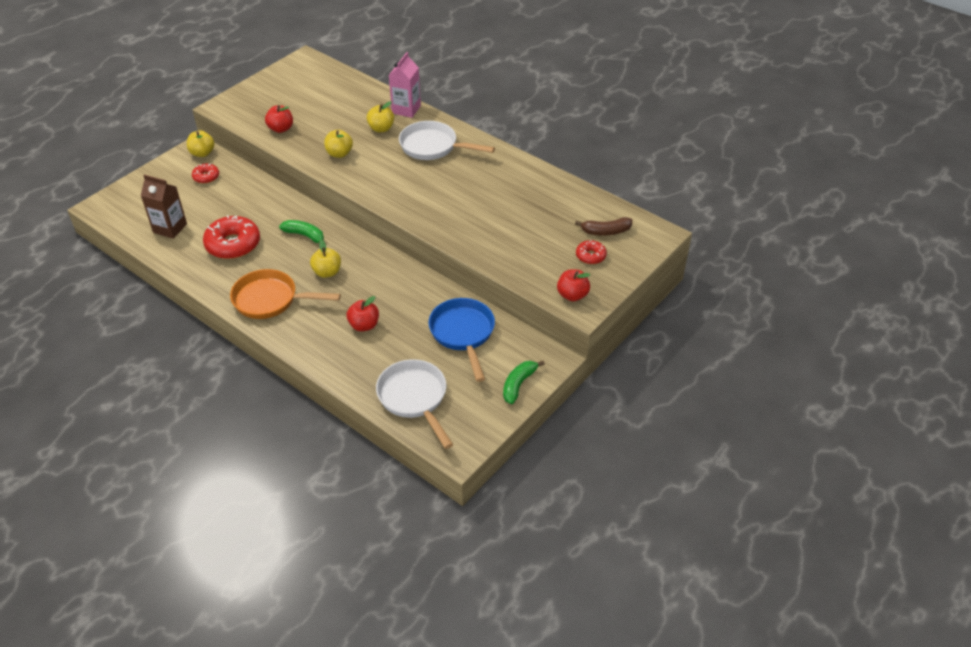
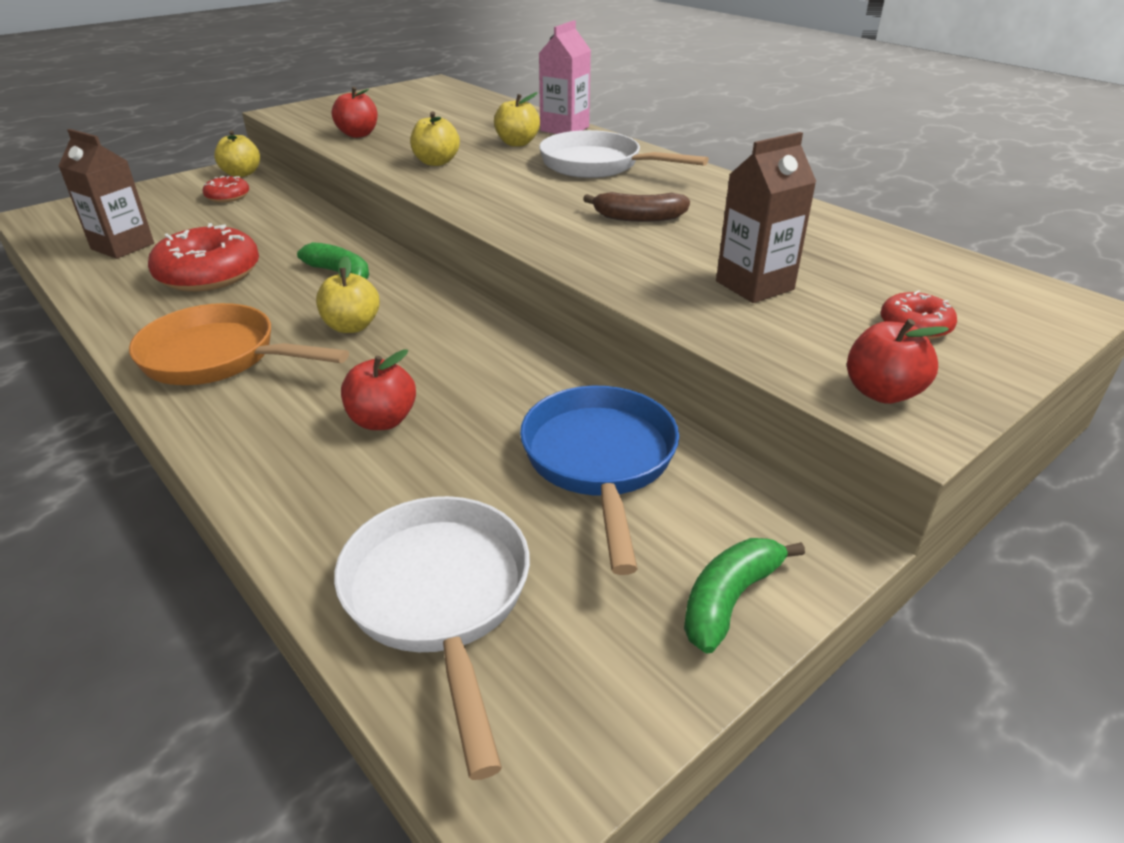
camera: 10 degrees right, 10 degrees down
(522, 238) = (754, 285): none -> brown carton
(605, 231) = (941, 291): brown banana -> brown banana (638, 218)

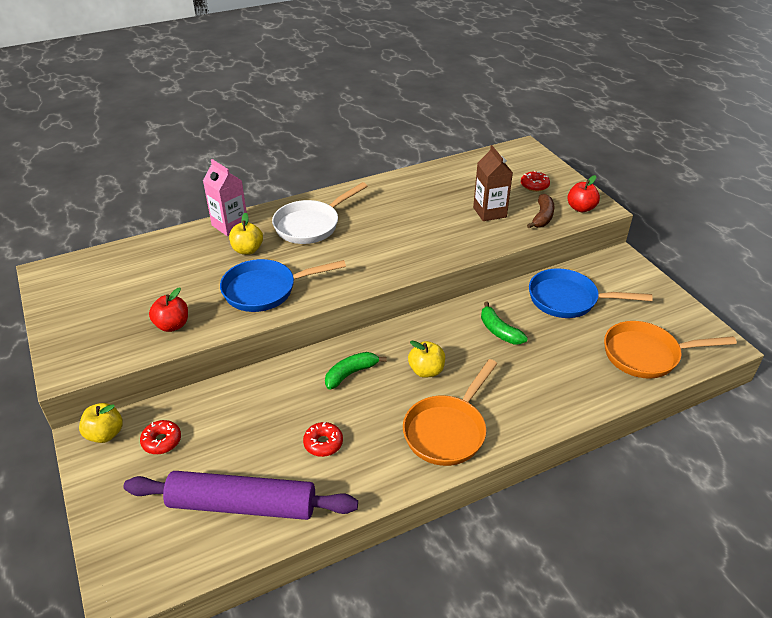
camera: 75 degrees left, 5 degrees up
(123, 246) = (242, 505): brown carton -> purple rolling pin
(209, 274) = (323, 443): red donut -> red donut, size x0.52
(382, 420) = (526, 363): red apple -> none
(436, 162) = (265, 290): yellow apple -> blue pan
(439, 599) = (646, 355): white pan -> orange pan
(638, 218) = (400, 227): brown banana -> brown banana (542, 217)
(729, 599) = (647, 286): green banana -> green banana (499, 331)

